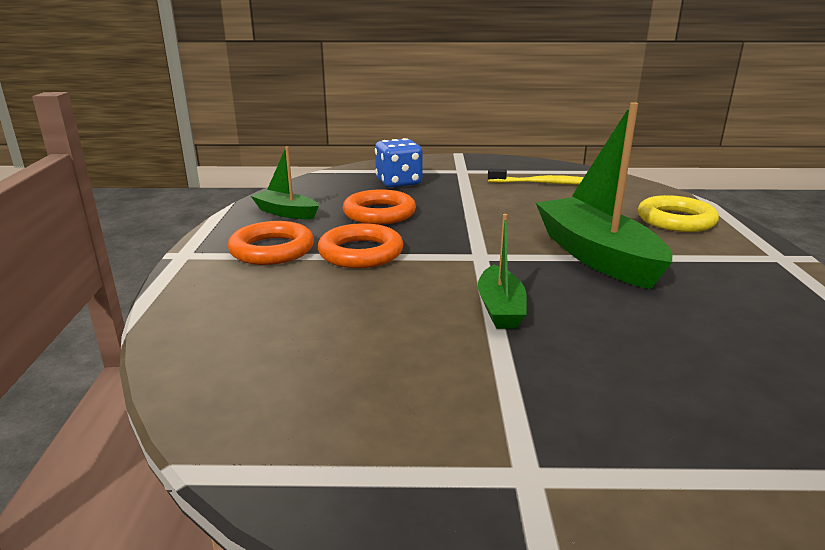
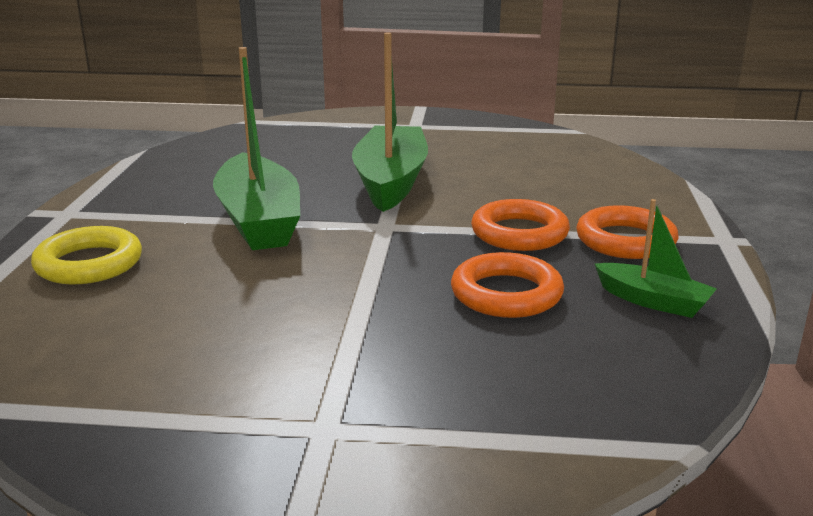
camera: 175 degrees left, 0 degrees up
(398, 182) = (477, 380): blue dice -> none
(500, 308) = (391, 182): green boat -> green boat, size x1.90
(544, 183) = (182, 363): yellow toothbrush -> none

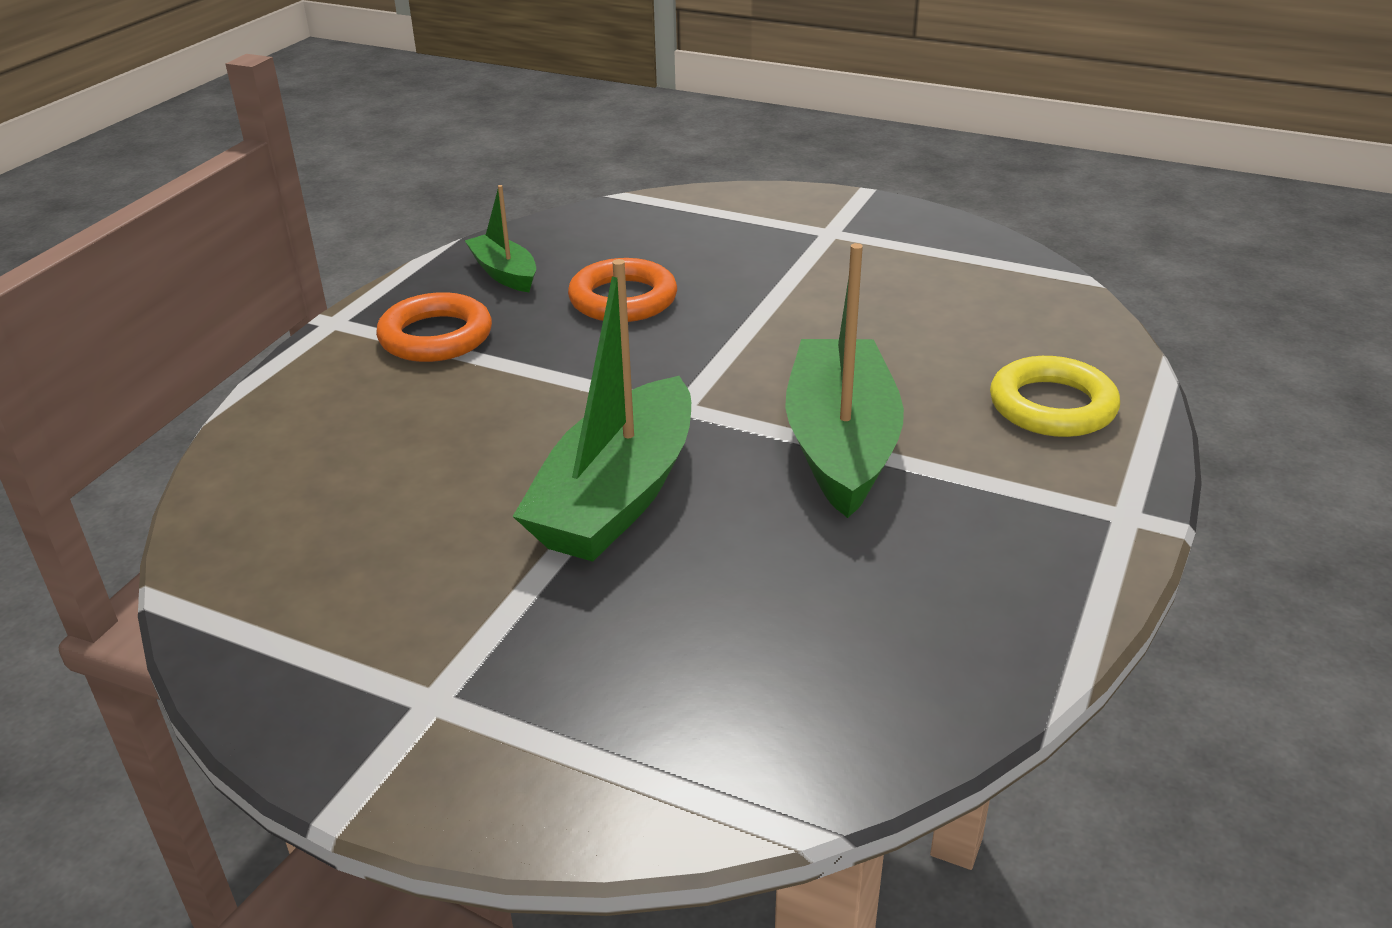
camera: 160 degrees left, 10 degrees up
(519, 233) = (535, 366): orange ring -> none

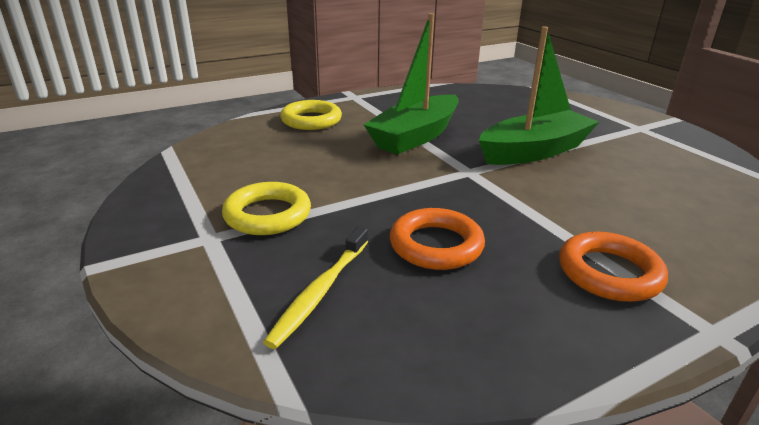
camera: 145 degrees left, 5 degrees down
(504, 273) = (517, 319): green boat -> none
(675, 235) = (320, 291): none -> yellow toothbrush
(820, 264) = (267, 215): none -> yellow ring

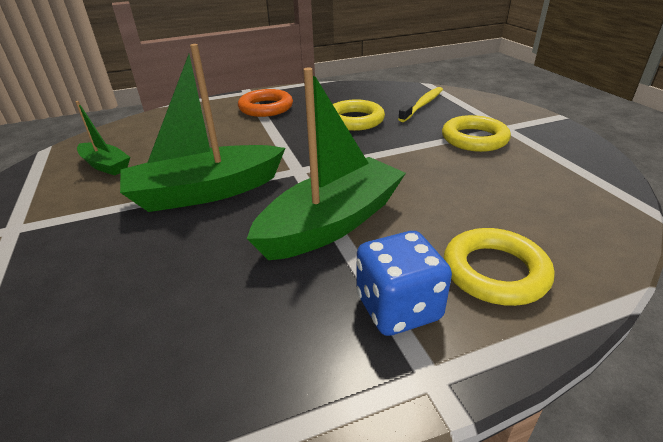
camera: 170 degrees left, 5 degrees up
(367, 109) = (398, 308): none -> blue dice
(436, 245) = (354, 120): orange ring -> yellow ring
(670, 169) = (105, 165): none -> green boat

